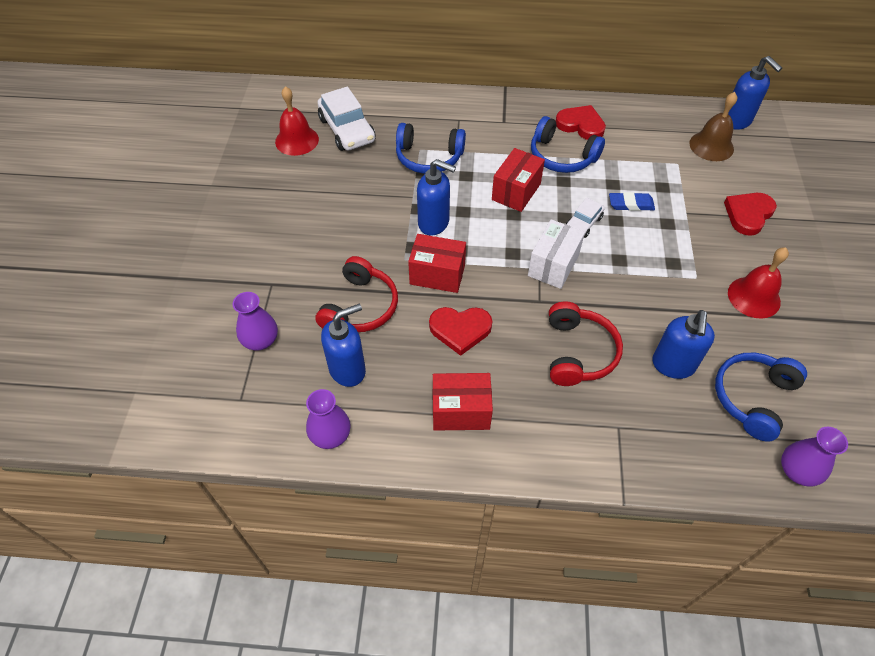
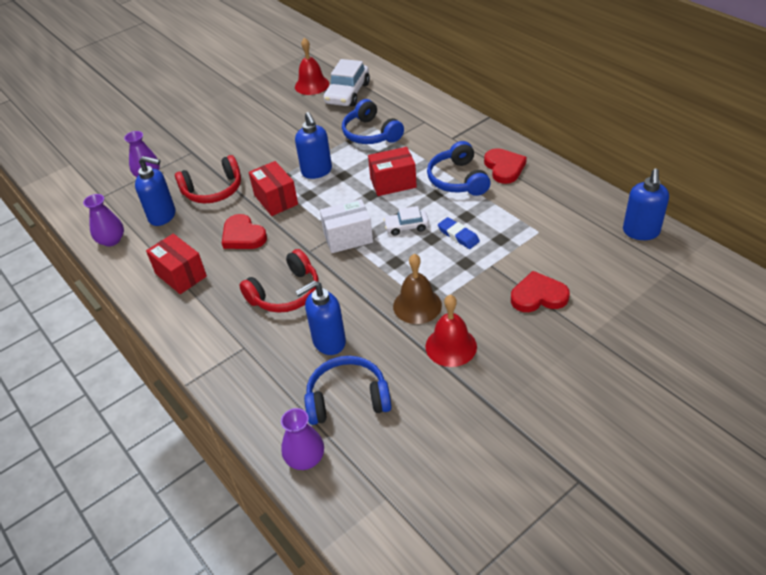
camera: 50 degrees right, 10 degrees down
(711, 146) = (587, 236): brown bell -> brown bell (417, 305)

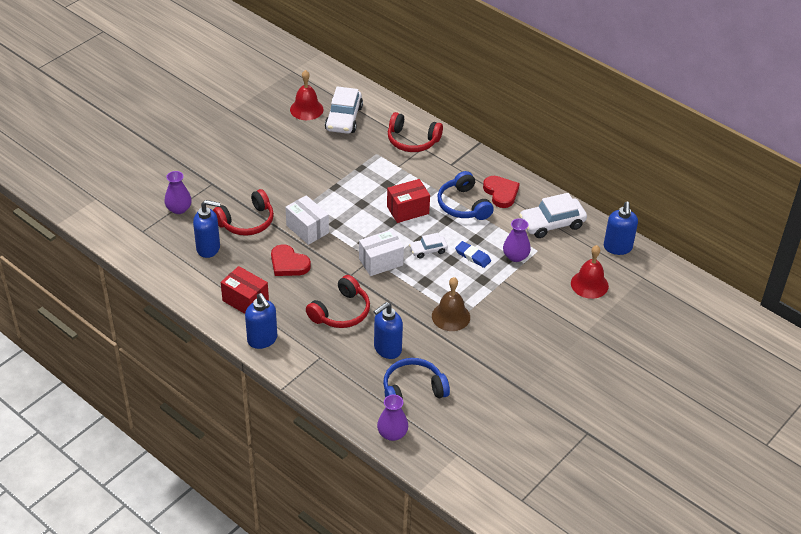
camera: 15 degrees left, 0 degrees up
(111, 240) = (170, 272): purple vase -> purple vase (515, 256)
(276, 200) = (307, 229): red box -> white box
(317, 171) = (336, 201): blue soap dispenser -> blue soap dispenser (262, 340)
(371, 133) = (376, 161): blue headphones -> none
(414, 114) = (412, 140): none -> red headphones
(451, 346) = (483, 346): red bell -> red bell (589, 284)
(538, 296) = (544, 304): red heart -> none
(560, 202) = (552, 224): none -> white car

